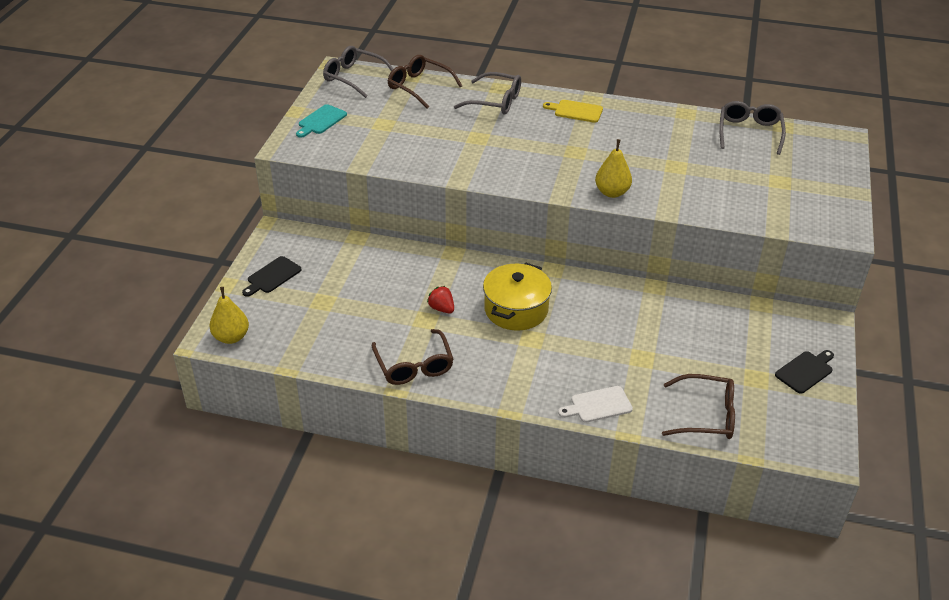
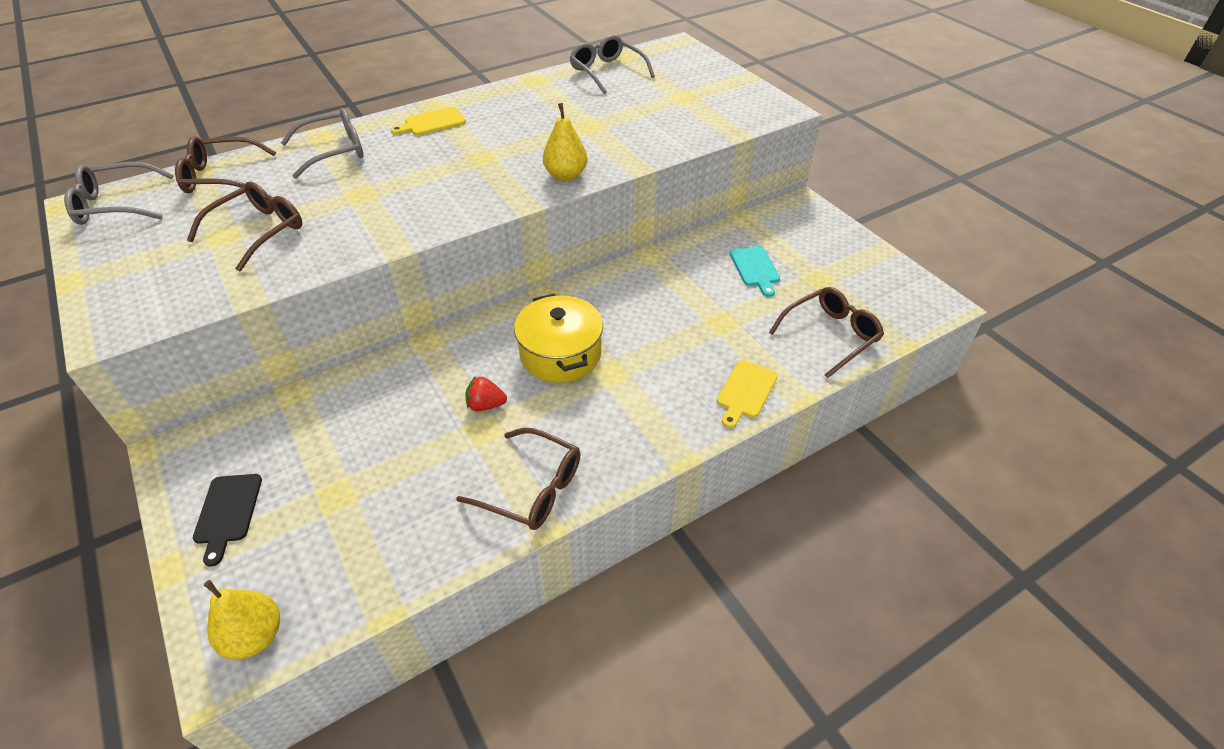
camera: 45 degrees left, 5 degrees up
(321, 121) = (125, 274): turquoise cutting board -> turquoise cutting board (755, 268)
(402, 131) = (258, 231): none -> brown glasses
(598, 405) = (745, 392): white cutting board -> yellow cutting board
(805, 371) = (840, 249): black cutting board -> none

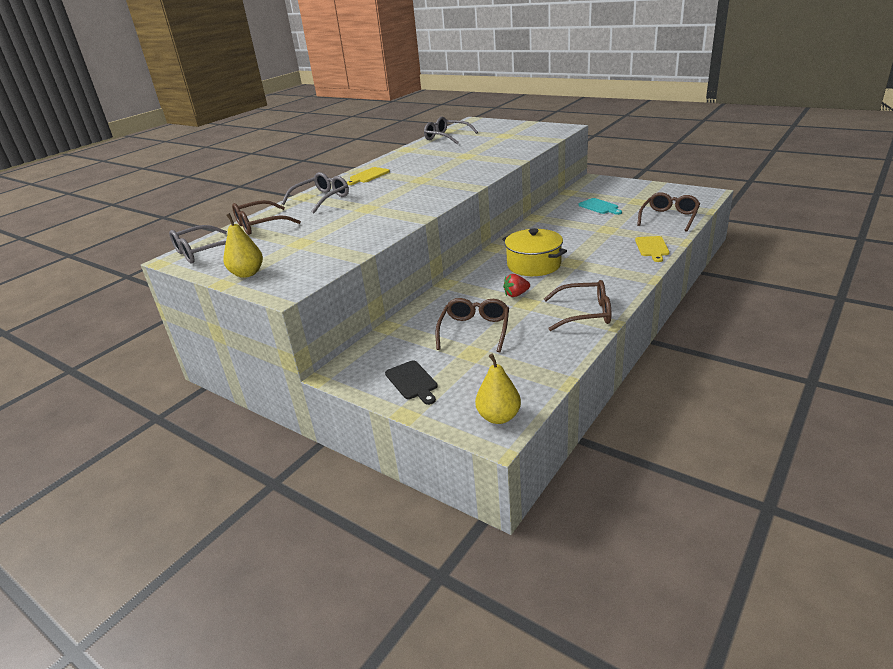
camera: 20 degrees left, 15 degrees down
(258, 231) = (322, 235): brown glasses -> brown glasses (474, 330)
(566, 175) = (481, 173): yellow pear -> yellow pear (247, 273)

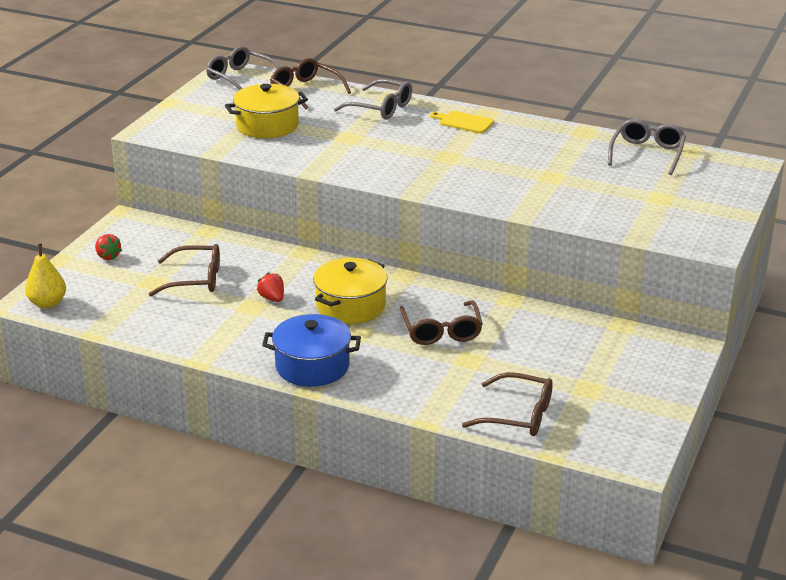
camera: 75 degrees right, 0 degrees up
(247, 273) = (187, 108): yellow pear -> none
(319, 237) = (267, 126): none -> yellow pot
(412, 382) = (108, 256): black cutting board -> red strawberry
(584, 313) = (224, 344): brown glasses -> brown glasses (441, 331)
(599, 207) = (558, 353): turquoise cutting board -> none
(617, 278) = (312, 366): none -> blue pot
(652, 248) = (404, 395): yellow cutting board -> none

